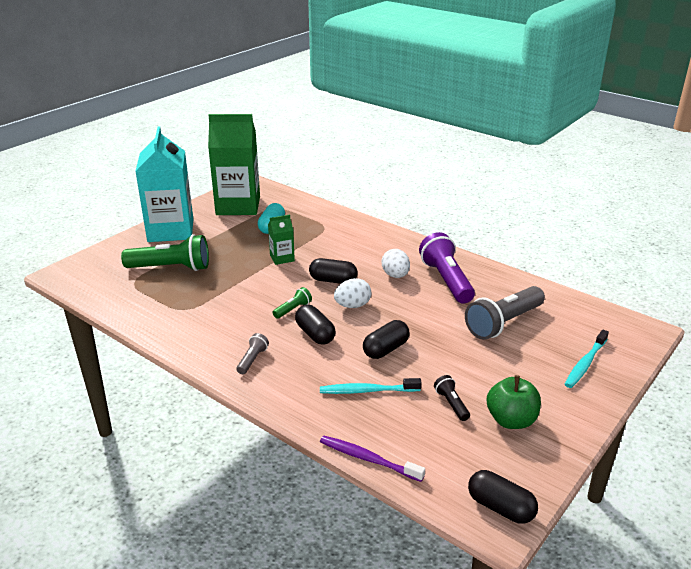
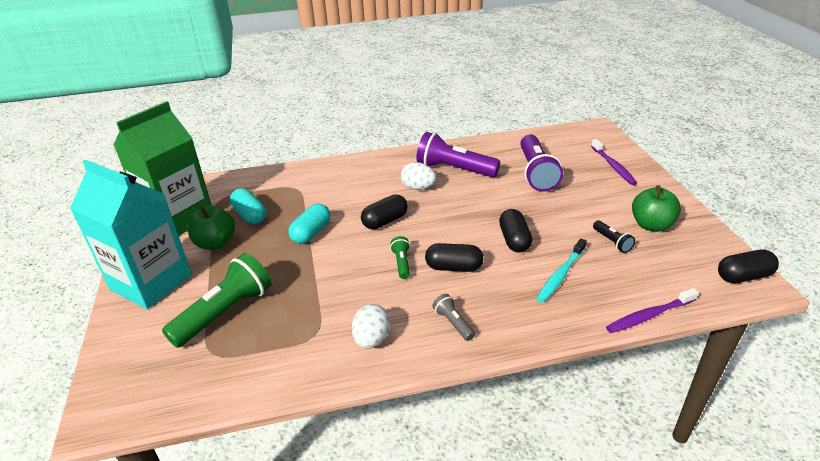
camera: 50 degrees left, 5 degrees up
(229, 230) = (215, 243): none -> green apple
(282, 258) = (311, 233): green carton -> turquoise capsule
(352, 305) = (435, 228): white egg -> white egg (372, 339)
(451, 404) = (612, 242): black flashlight -> black flashlight turned 135 degrees counterclockwise
(503, 323) = (536, 173): grey flashlight -> purple flashlight
(585, 364) = (613, 166): turquoise toothbrush -> purple toothbrush

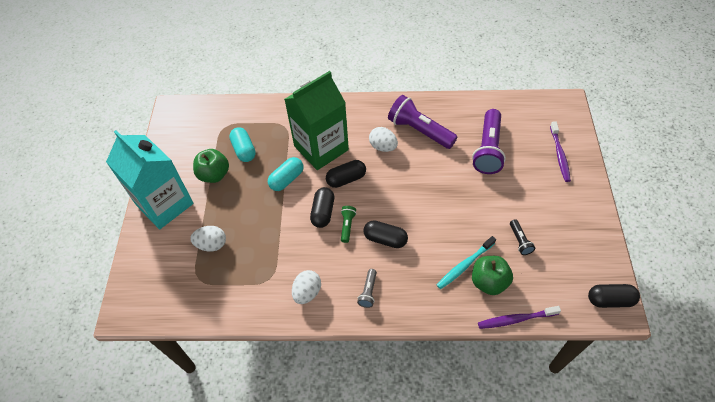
camera: 15 degrees right, 20 degrees up
(179, 218) = (191, 142): green carton -> green carton (321, 148)
(225, 312) = (212, 244): green flashlight -> white egg
(453, 323) = (368, 291): grey flashlight -> grey flashlight turned 150 degrees counterclockwise
(514, 240) = (441, 221): black capsule -> black capsule (323, 212)
(651, 225) = (560, 230): green apple -> green apple (489, 282)

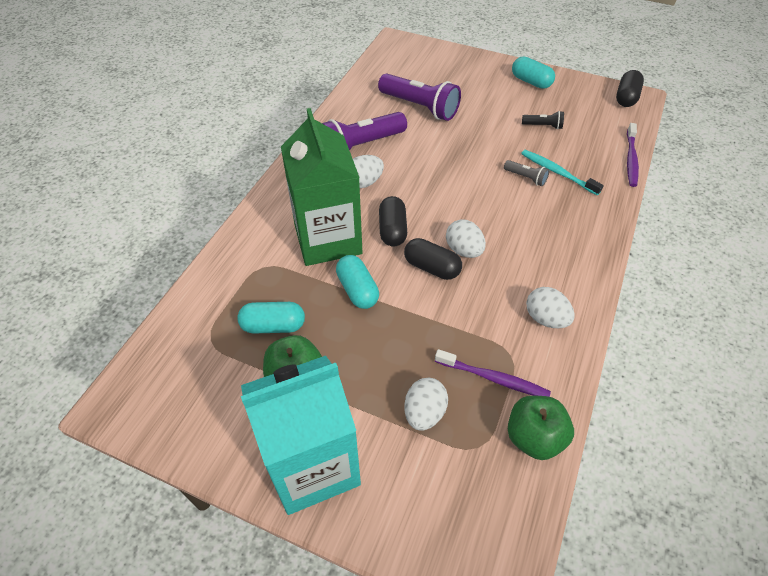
camera: 70 degrees left, 5 degrees down
(347, 226) = (464, 250): green flashlight -> white egg
(368, 291) = (564, 259): grey flashlight -> grey flashlight (526, 178)
(385, 239) = (498, 222): black capsule -> none
(464, 265) = (557, 172): turquoise toothbrush -> turquoise toothbrush turned 150 degrees clockwise
(489, 282) = (583, 162): green apple -> green apple (534, 437)
(559, 155) = (455, 67): purple toothbrush -> purple toothbrush (493, 378)
(578, 216) = (531, 82): none -> turquoise capsule

